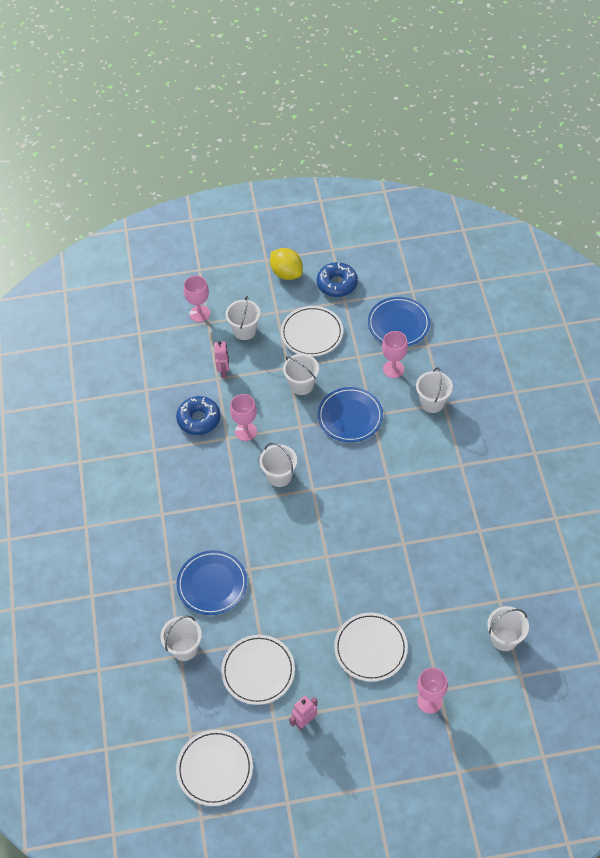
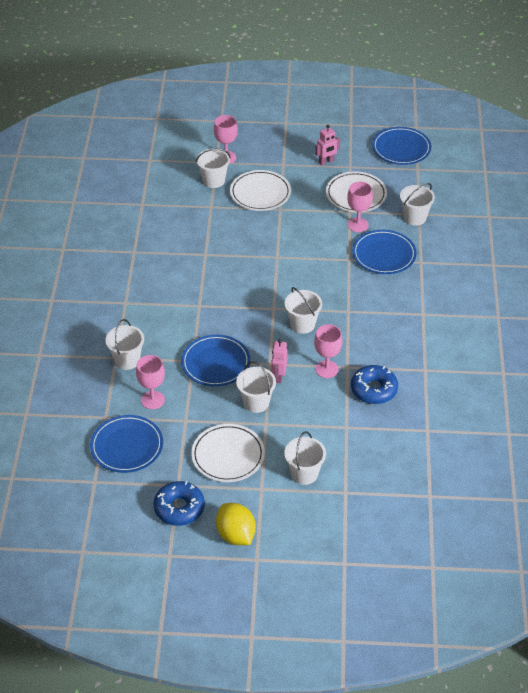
camera: 170 degrees left, 10 degrees down
(199, 314) = (353, 505): pink goblet -> pink goblet (358, 225)
(215, 769) = (401, 148): white plate -> blue plate
(223, 371) = (338, 433): pink robot -> pink robot (279, 376)
(504, 638) = (150, 181): white bucket -> white bucket (213, 180)

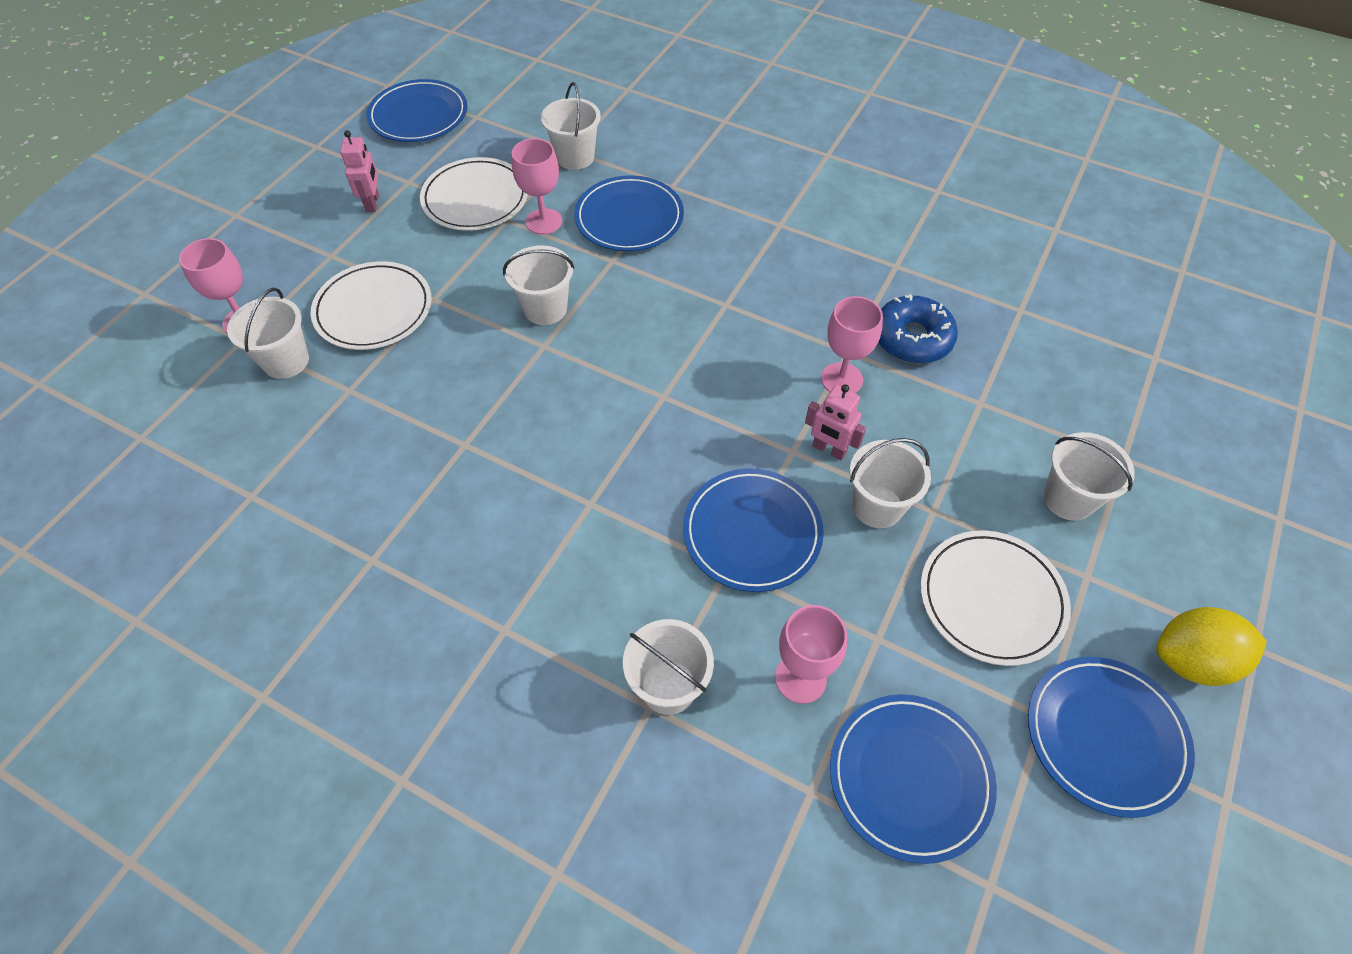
camera: 65 degrees left, 10 degrees up
(179, 508) = (1105, 736): blue donut -> blue plate
(302, 324) = (723, 372): white bucket -> white bucket (545, 309)

